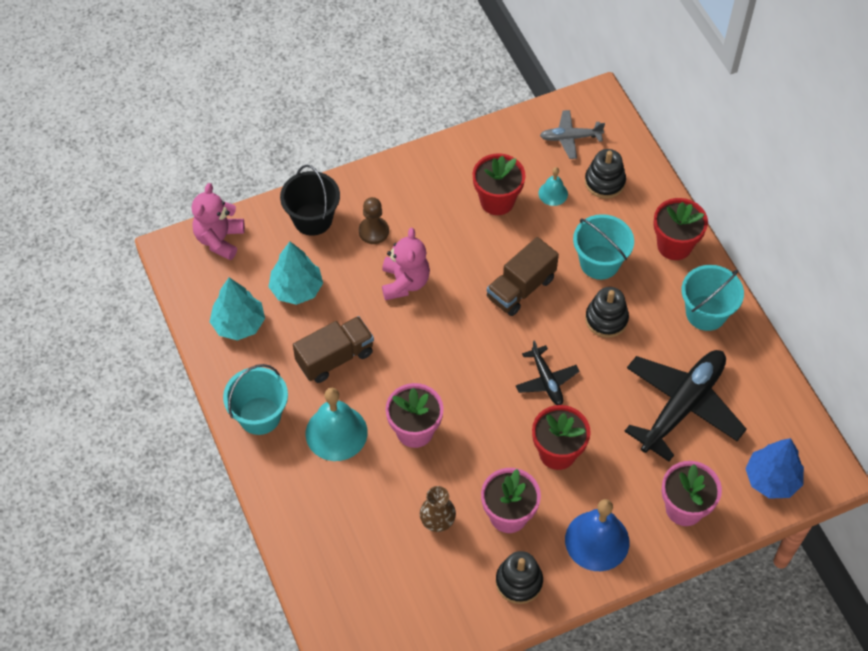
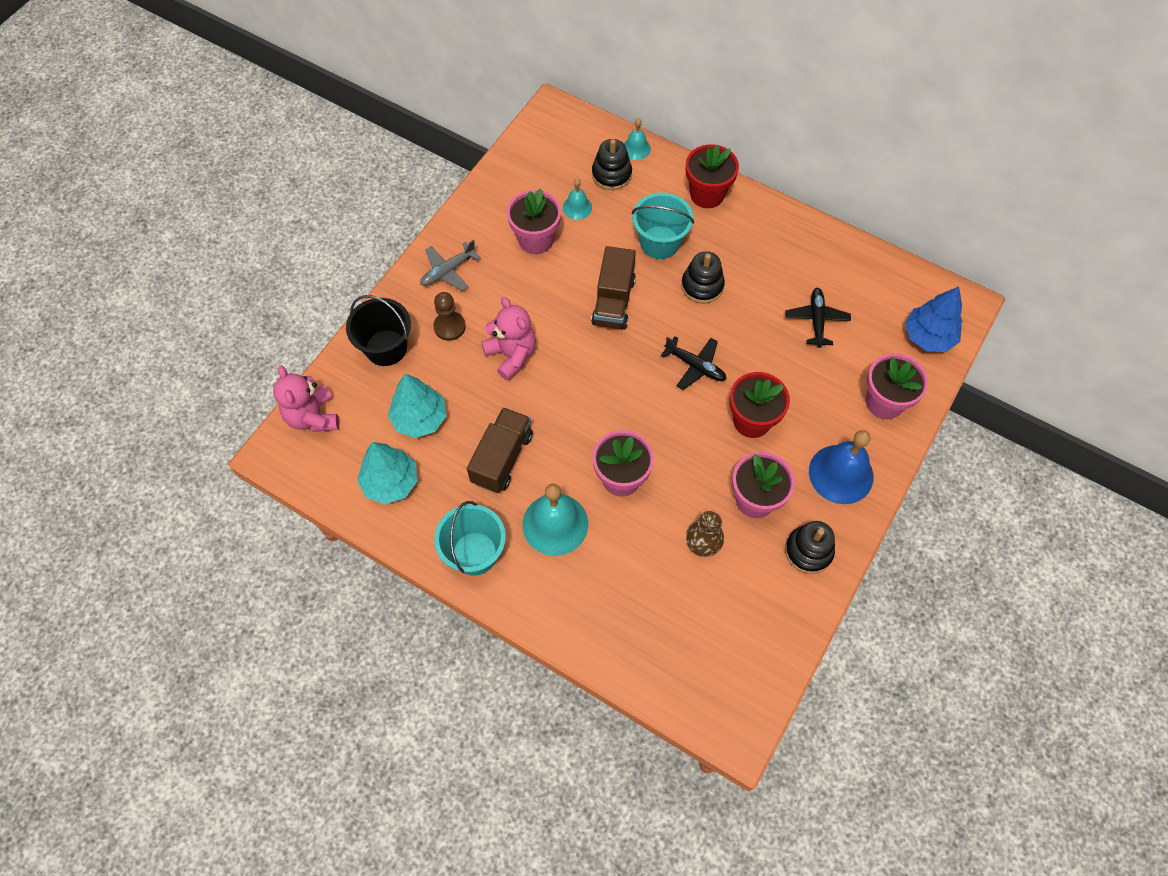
camera: 35 degrees left, 5 degrees up
(497, 201) = (536, 240): red flower pot -> pink flower pot
(570, 138) = (555, 154): grey plane -> grey plane (448, 271)
(644, 171) = (636, 148): none -> turquoise bell
(682, 406) = (816, 320): black plane -> black plane, size x0.50
(706, 313) = (774, 234): turquoise bucket -> none

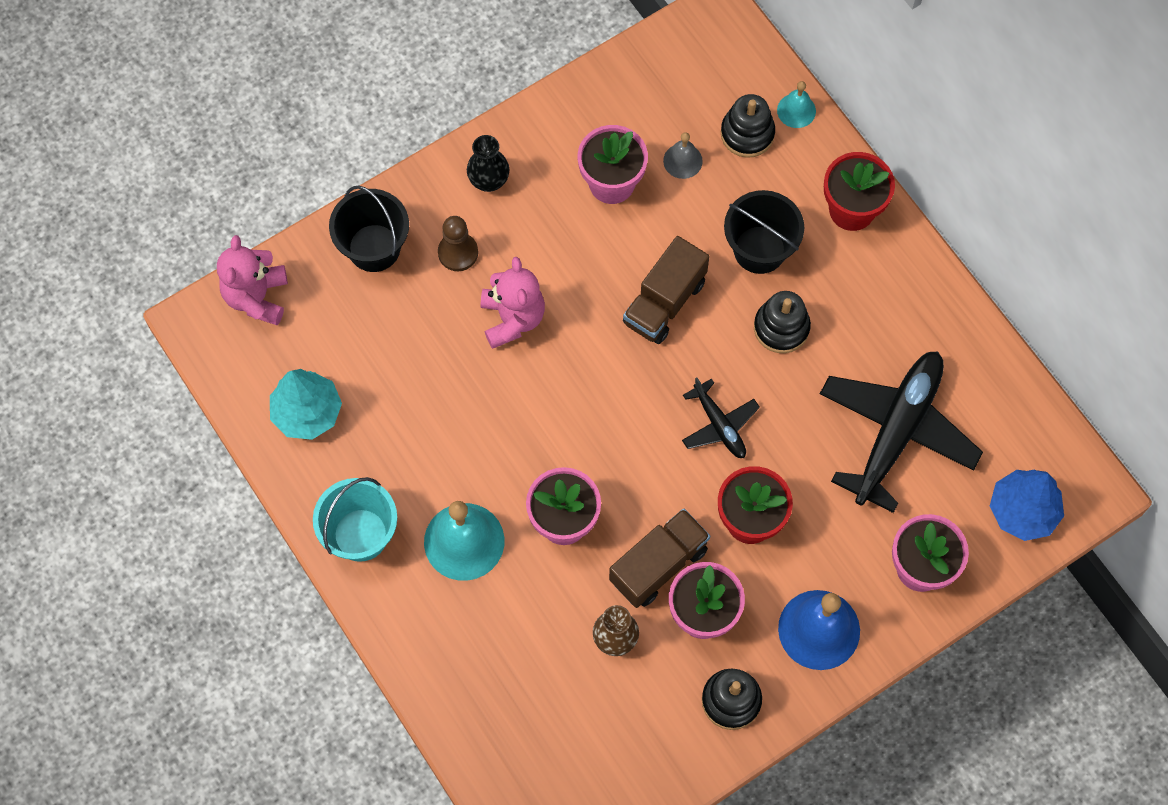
camera: 25 degrees right, 5 degrees up
(420, 418) = (373, 351): turquoise tree -> none
(448, 271) = (489, 181): grey plane -> black vase
(502, 458) = (442, 439): brown truck -> brown truck (658, 565)
(577, 207) = (682, 161): turquoise bell -> grey bell
(660, 242) = (759, 249): turquoise bucket -> black bucket
(816, 320) = (896, 431): black plane -> black plane, size x1.99

